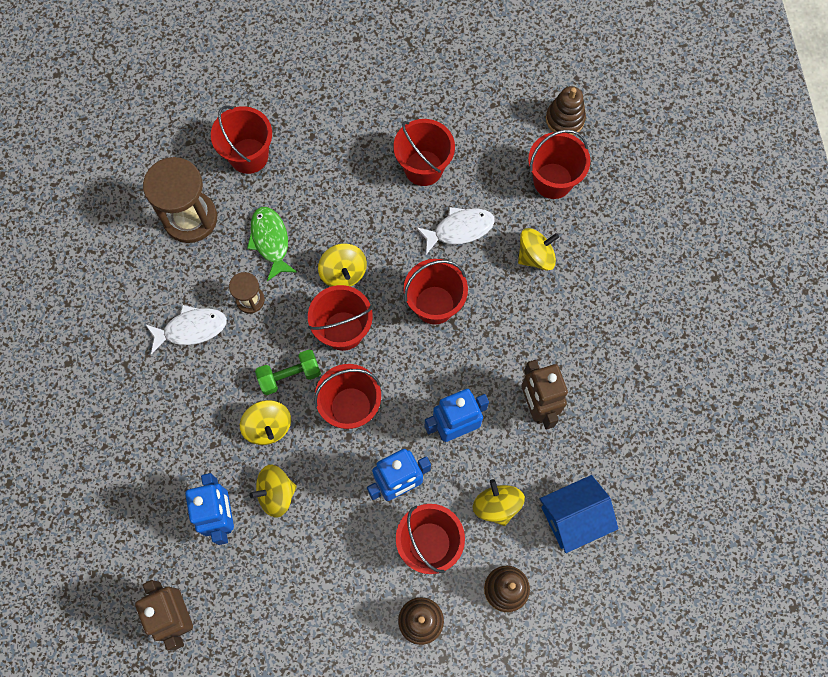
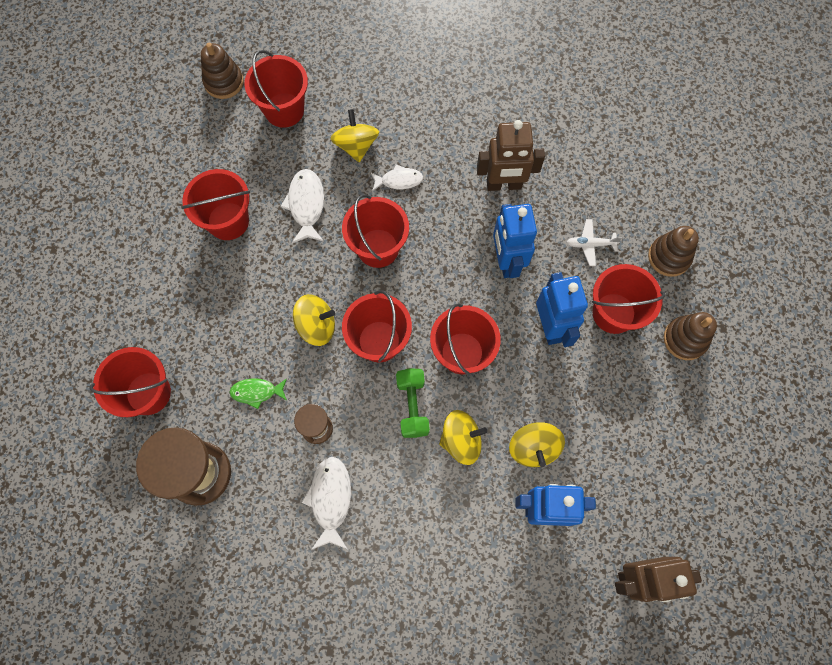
camera: 75 degrees left, 0 degrees up
(270, 241) = (256, 392): green fish -> green fish, size x0.66
(496, 505) = (590, 244): yellow spinning top -> white plane
(511, 305) = (399, 180): none -> white fish
(573, 517) = (615, 183): blue house -> none

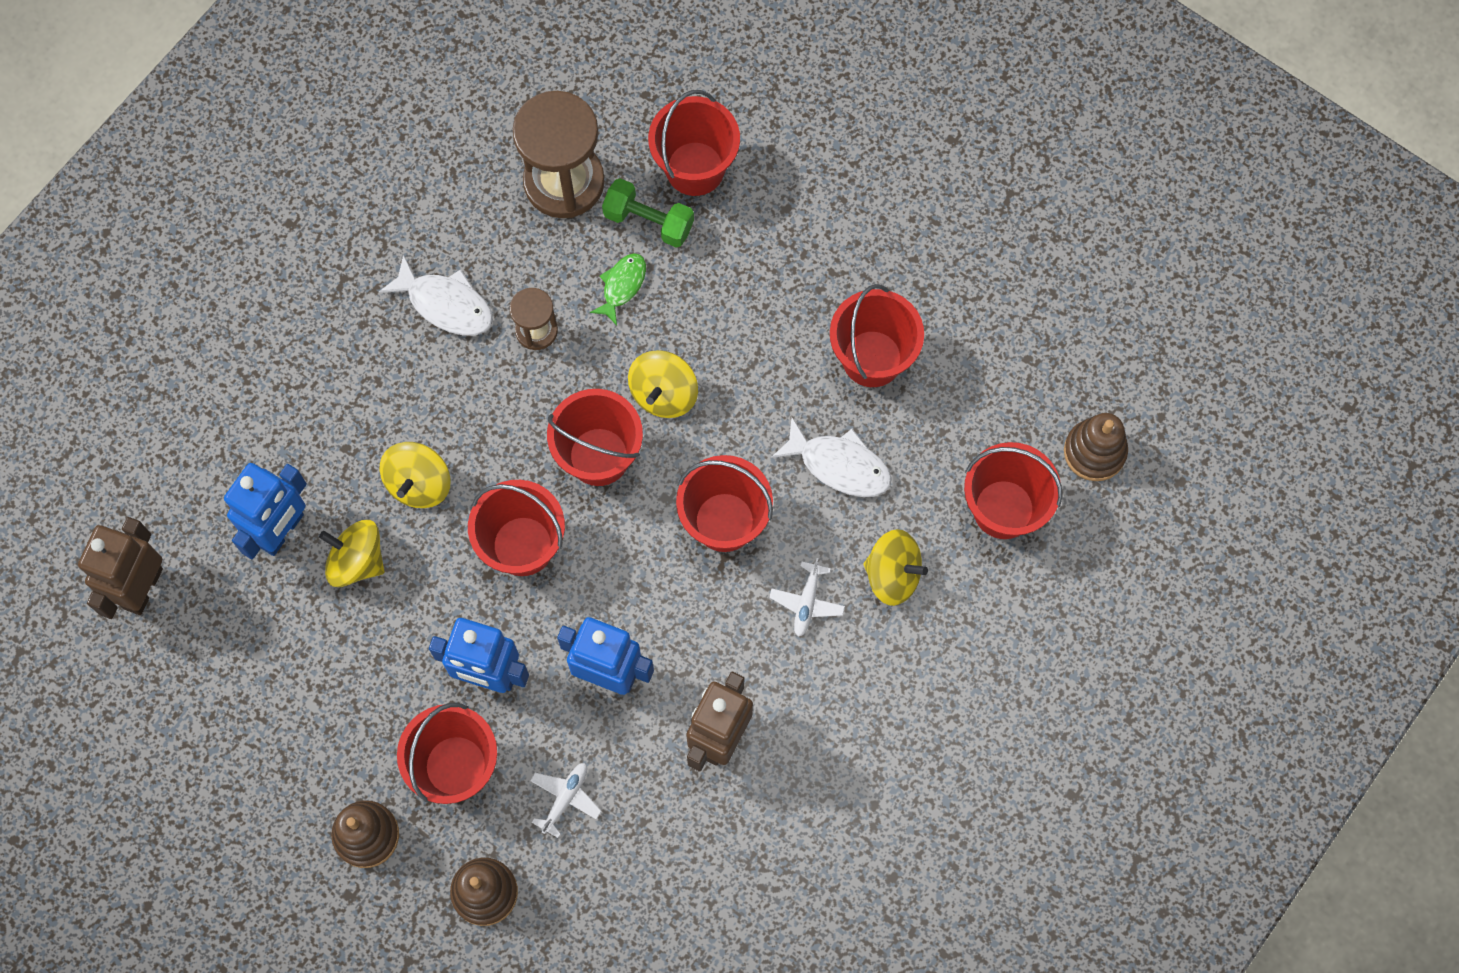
camera: 120 degrees right, 0 degrees up
(399, 180) = (807, 602): white fish -> white plane
(412, 406) = (494, 451): green dumbbell -> green dumbbell (648, 221)

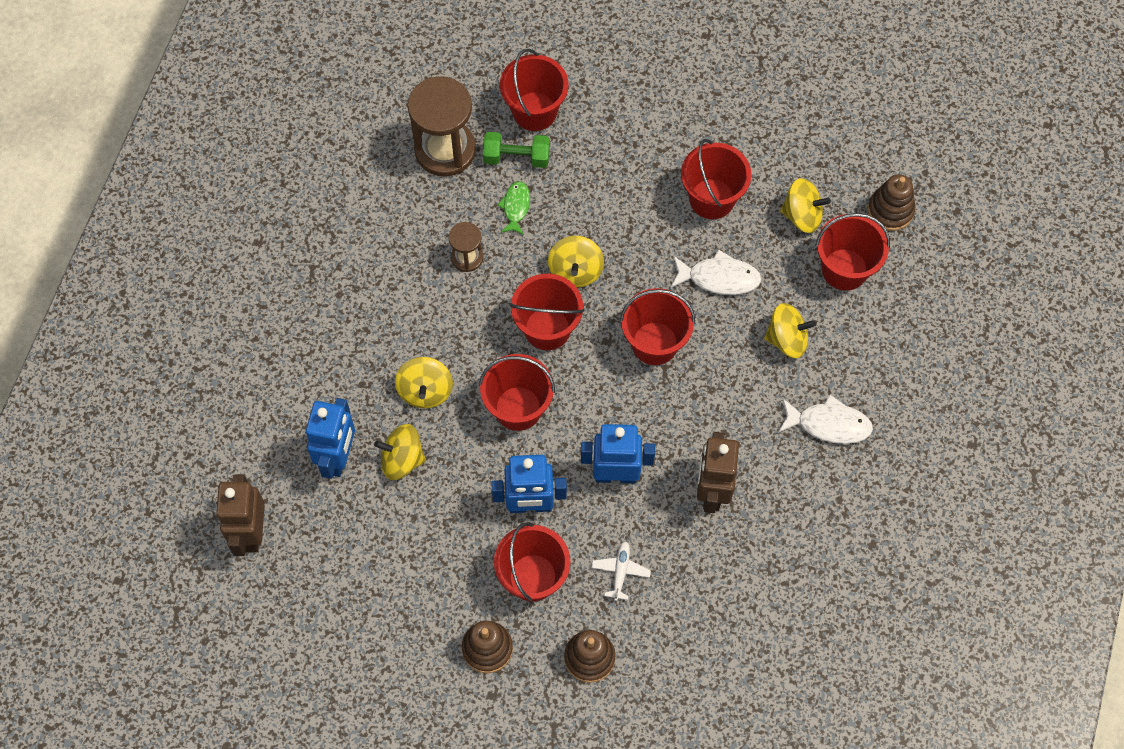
camera: 20 degrees left, 5 degrees down
(446, 304) = (394, 261): white fish -> white fish (829, 424)
(807, 602) = (735, 378): white plane -> none
(978, 419) = (802, 215): none -> yellow spinning top

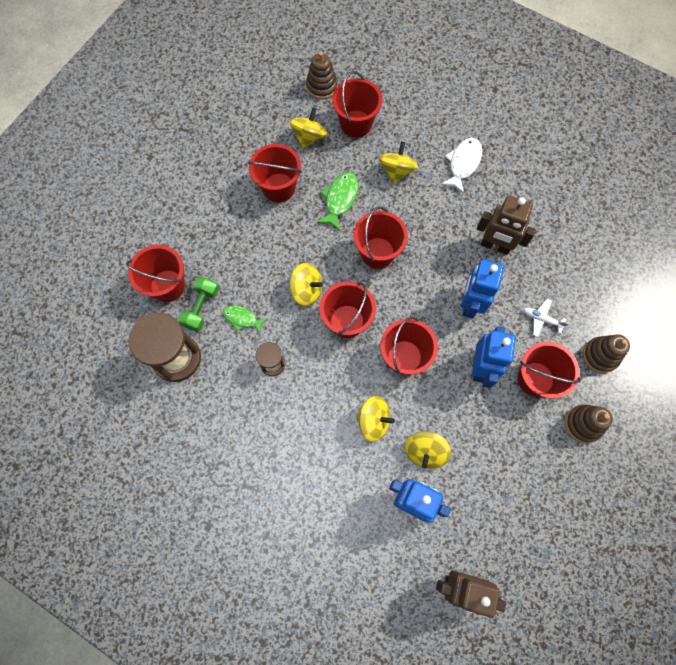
camera: 75 degrees left, 5 degrees up
(719, 278) = (340, 199): white fish -> green fish

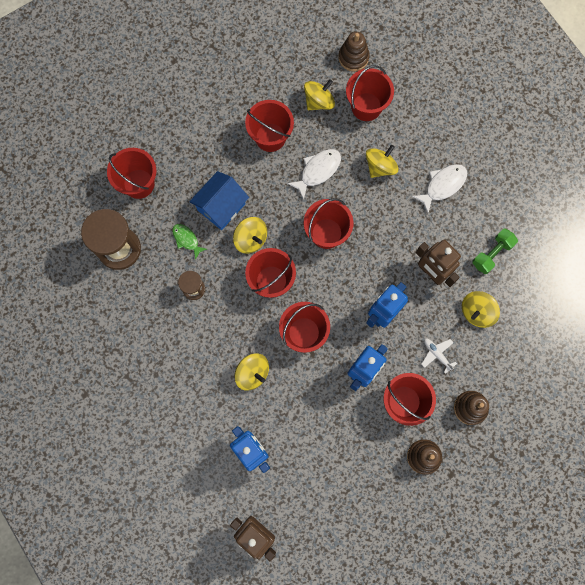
camera: 25 degrees right, 5 degrees up
(201, 308) = (157, 215): green dumbbell -> green dumbbell (492, 254)
(262, 272) = (221, 207): none -> blue house
(340, 199) = (318, 171): green fish -> white fish
(425, 451) = (282, 417): yellow spinning top -> yellow spinning top (477, 312)

